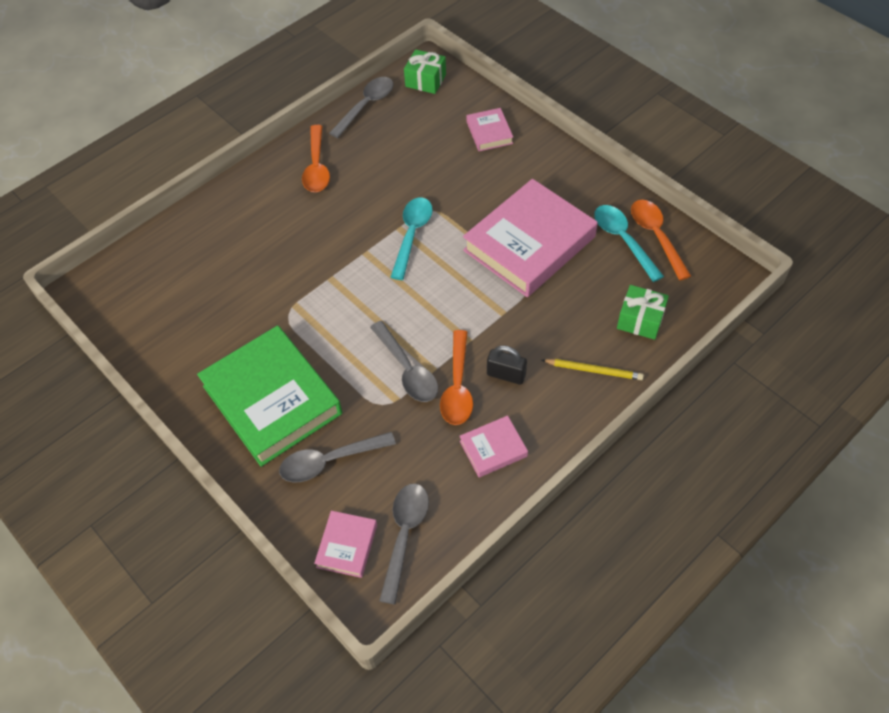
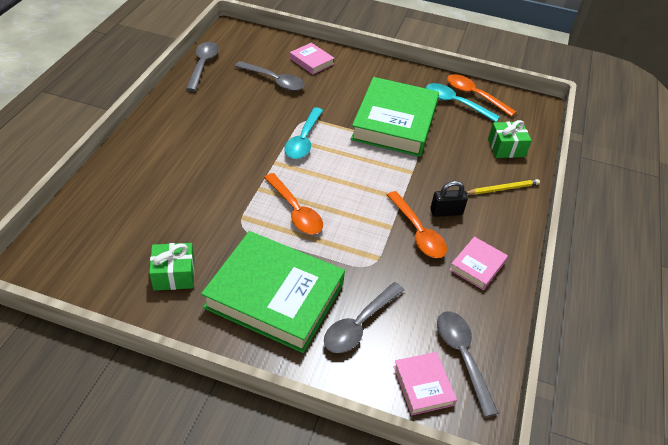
camera: 35 degrees left, 10 degrees down
(317, 167) = (191, 114): orange spoon -> orange spoon (295, 211)
(407, 370) = (371, 234): grey spoon -> grey spoon (274, 81)
(412, 235) = (303, 140): turquoise spoon -> turquoise spoon turned 150 degrees counterclockwise
(425, 80) = (238, 39): green gift -> green gift (174, 275)
(529, 244) = (394, 122): pink book -> green book

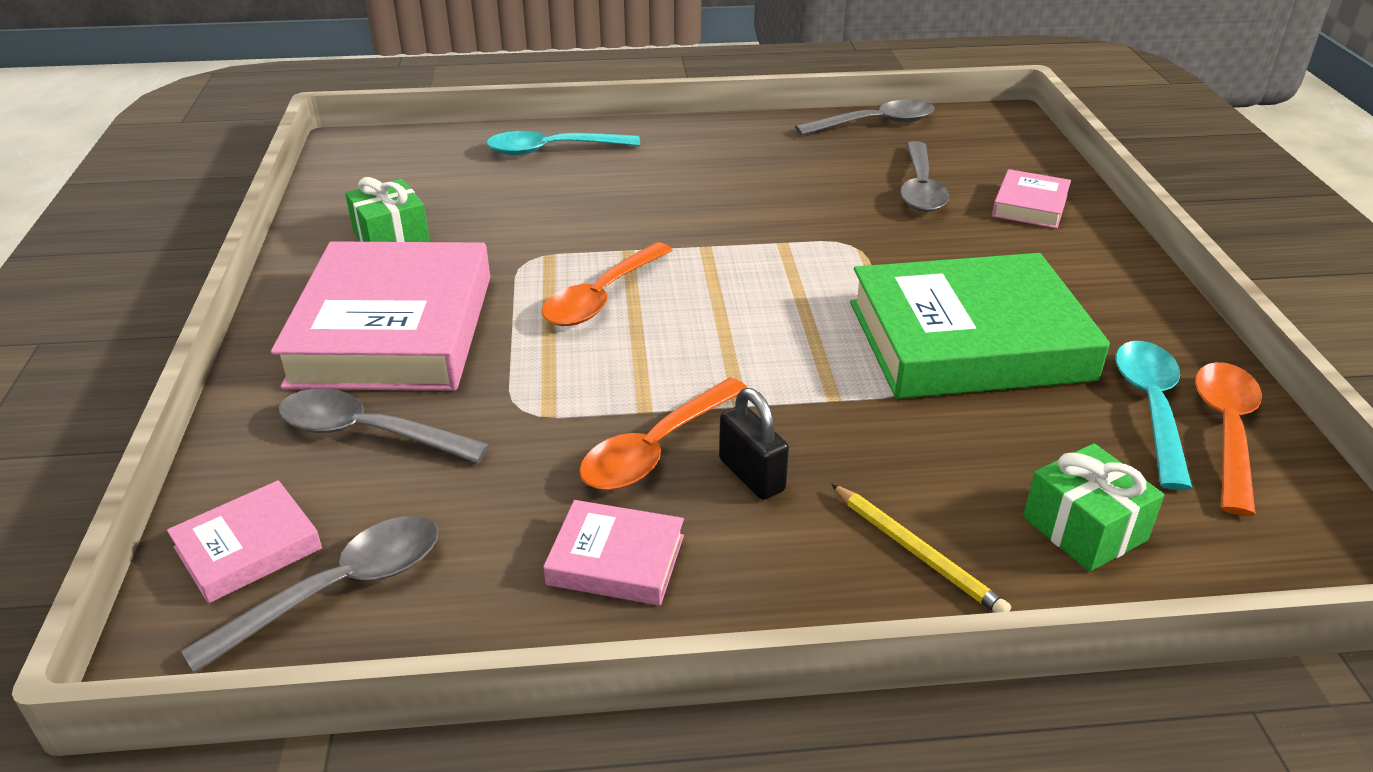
camera: 70 degrees right, 10 degrees down
(275, 295) = (393, 330): green book -> pink book
(303, 140) = (793, 256): turquoise spoon -> turquoise spoon (552, 150)

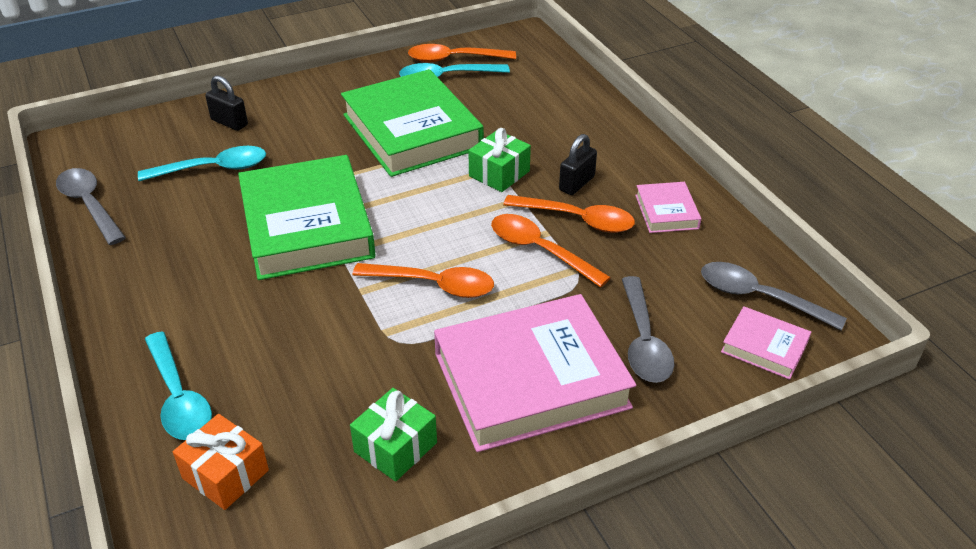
camera: 110 degrees left, 5 degrees up
(446, 162) = (225, 474): none -> orange gift
(610, 393) = (539, 250): none -> orange spoon
(771, 232) = (307, 226): none -> green book
(917, 552) = (595, 129): yellow pencil -> none
(920, 188) = (214, 169): grey spoon -> turquoise spoon
(1030, 205) = (229, 122): pink book -> black padlock
(1084, 528) = (549, 91): green gift -> green gift (499, 173)

